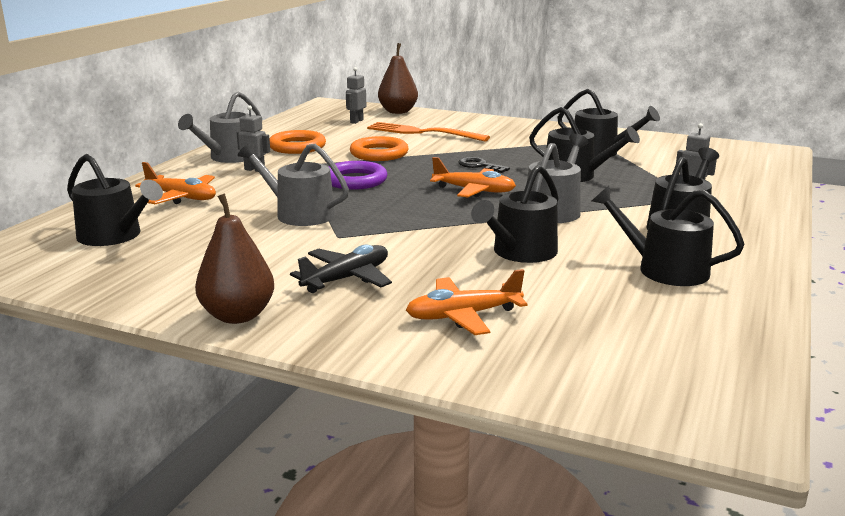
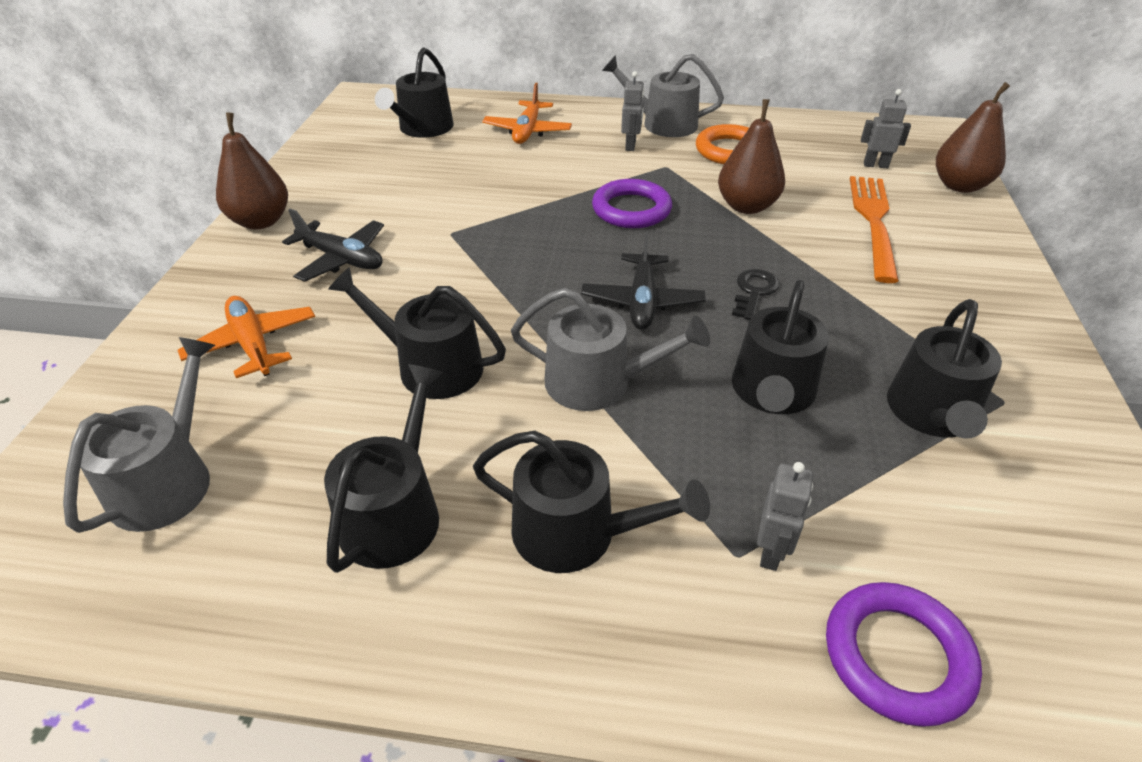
camera: 75 degrees right, 20 degrees up
(299, 213) = (508, 198): grey watering can -> grey watering can (168, 479)
(379, 154) = (746, 206): orange ring -> brown pear
(474, 191) = (642, 301): orange plane -> black plane
(746, 182) = (897, 656): none -> purple ring

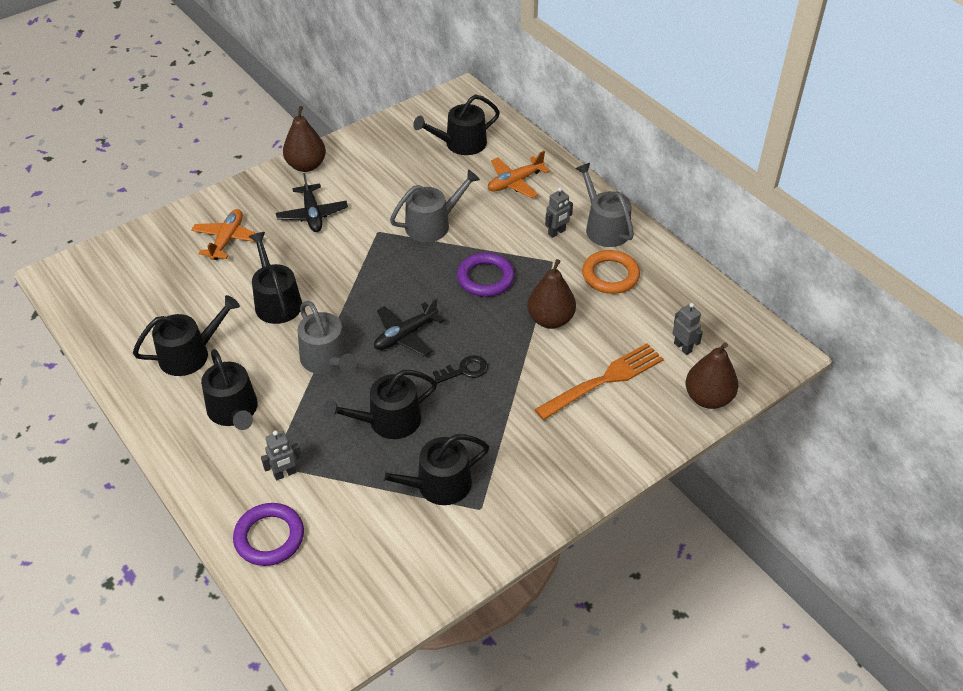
camera: 45 degrees right, 5 degrees up
(168, 479) = (140, 283): grey watering can -> grey watering can (433, 224)

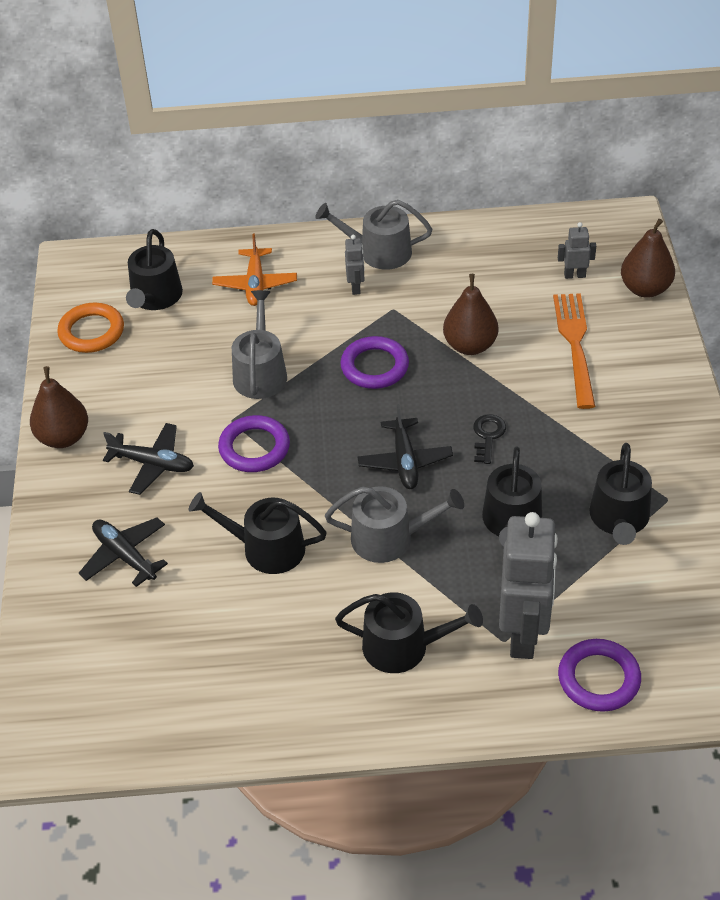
camera: 55 degrees left, 0 degrees up
(190, 354) = (286, 657): black watering can -> none
(227, 240) = (125, 556): orange plane -> black plane
(285, 474) = (523, 634): grey robot -> grey robot, size x2.27
(361, 254) = (254, 448): none -> purple ring
(610, 275) = (446, 278): orange ring -> orange ring (91, 332)

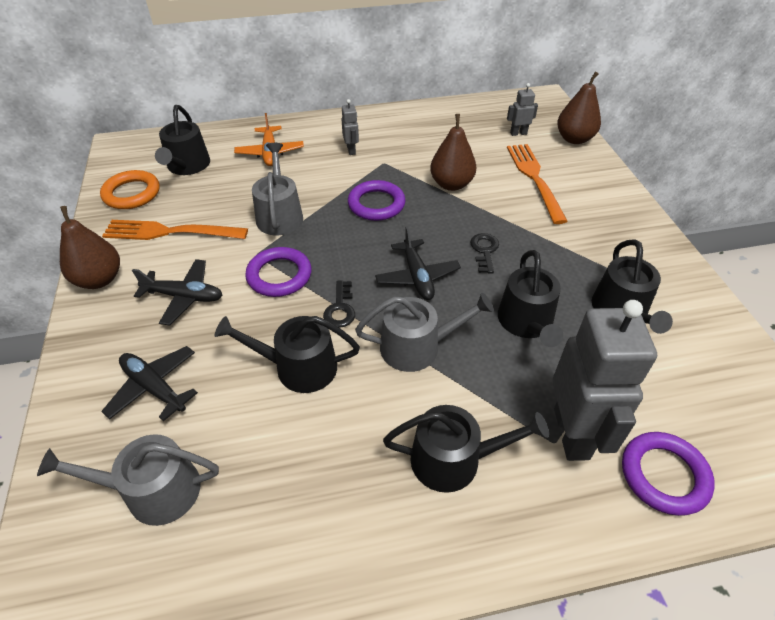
camera: 10 degrees left, 0 degrees up
(137, 386) = (170, 232): none -> orange fork
(316, 491) = (340, 308): none -> black key
(378, 252) = (365, 126): grey watering can -> grey watering can (153, 491)

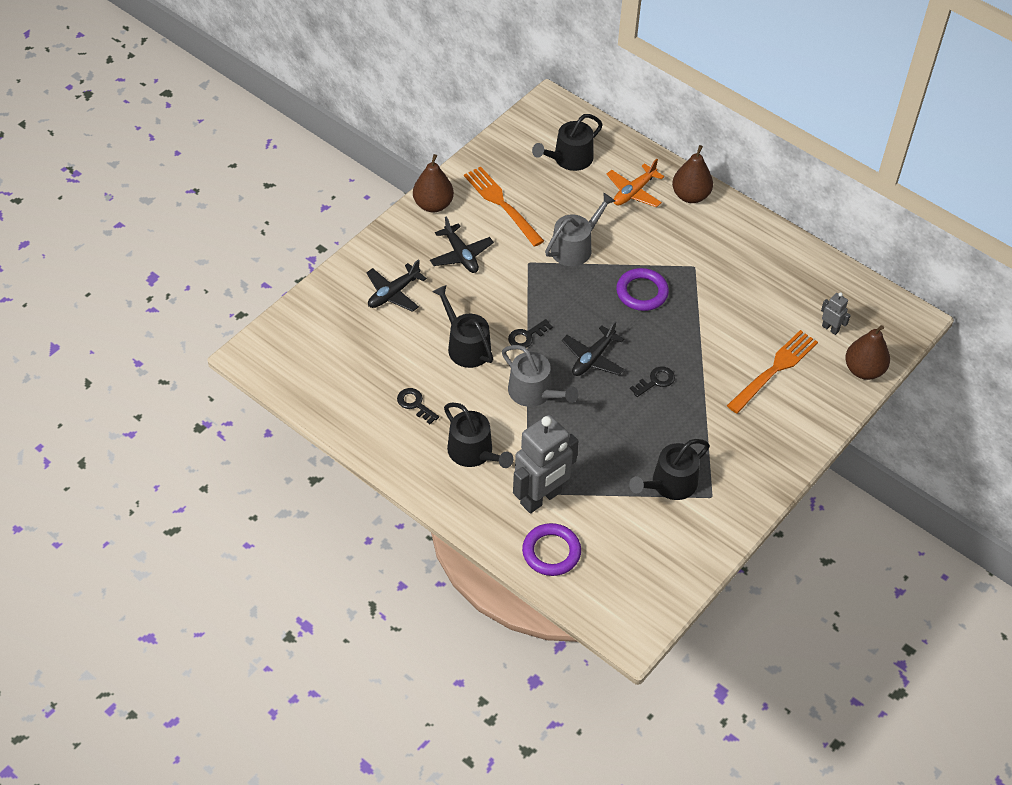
camera: 50 degrees right, 5 degrees up
(132, 193) = (513, 154): orange ring -> none
(153, 491) = (344, 340): grey watering can -> none
(154, 388) = (393, 293): black plane -> black plane turned 135 degrees counterclockwise
(279, 275) = (522, 287): purple ring -> none
(328, 476) = (415, 404): none -> black key
(351, 150) = (689, 237): grey robot -> none
(451, 184) = (711, 322): brown pear -> brown pear (690, 196)
(526, 323) = (608, 437): black watering can -> none

